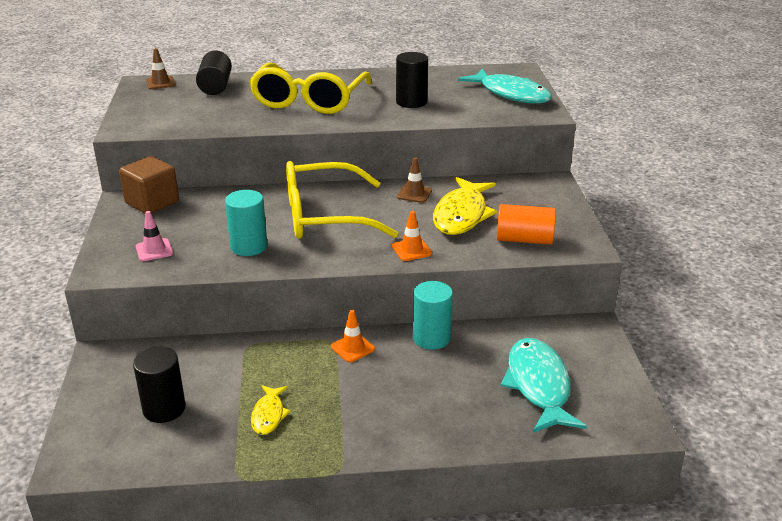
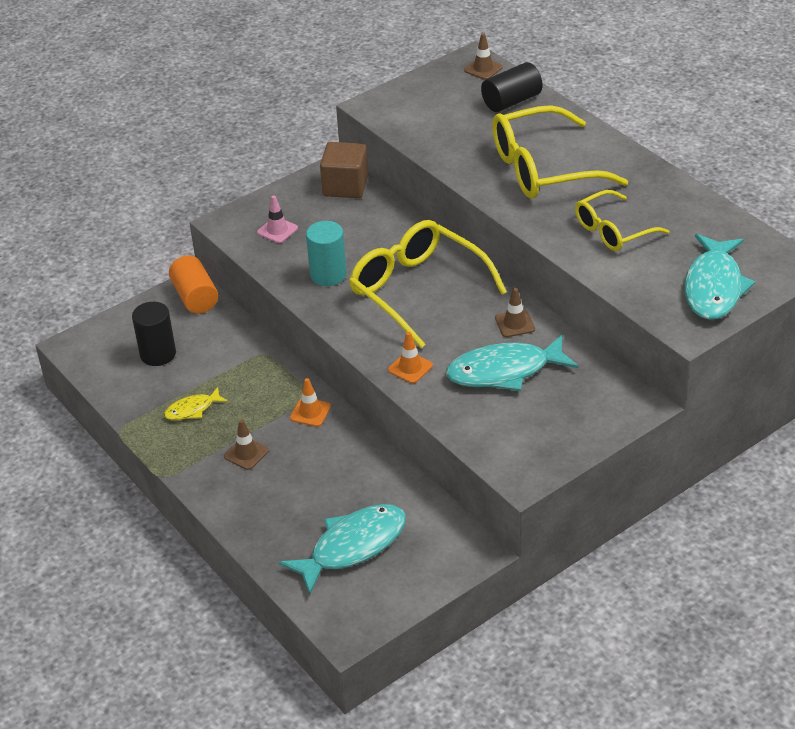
camera: 60 degrees right, 10 degrees up
(364, 403) = (246, 453): none -> brown traffic cone
(411, 102) = (612, 231): black cylinder -> yellow glasses
(431, 338) = (364, 452): turquoise cylinder -> none
(462, 215) = (504, 371): yellow fish -> turquoise fish
(524, 239) = (497, 430): orange cylinder -> orange cylinder (195, 297)

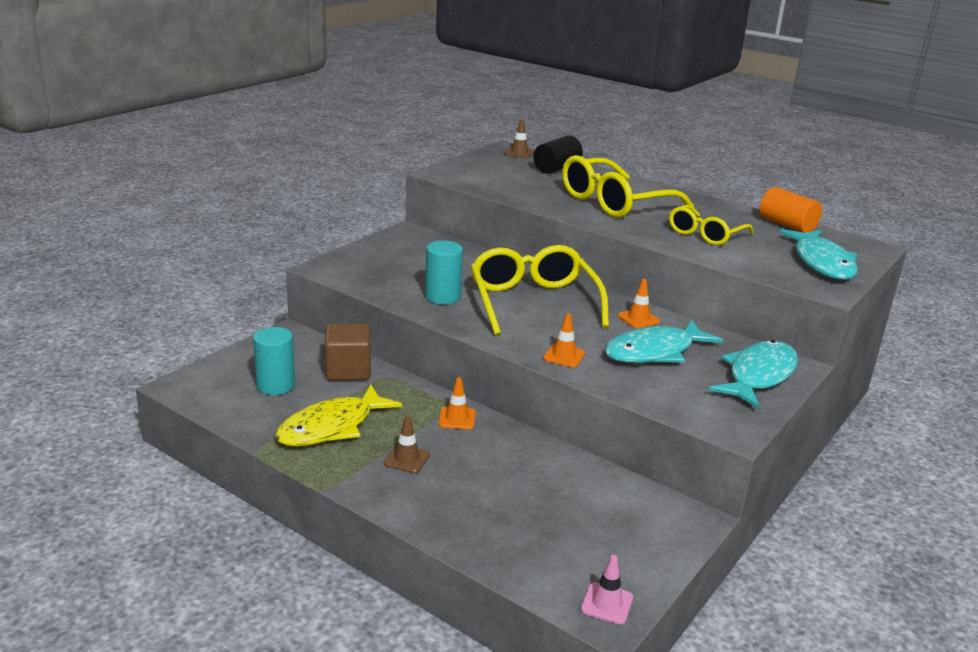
camera: 20 degrees left, 15 degrees down
(158, 354) = (275, 385): black cylinder -> turquoise cylinder
(192, 409) = (331, 427): yellow fish -> yellow fish, size x1.94
(195, 297) = (297, 340): orange cylinder -> orange cylinder (787, 225)
(277, 230) = (376, 270): pink traffic cone -> pink traffic cone (607, 603)
(345, 186) = (424, 240): brown cube -> brown cube (348, 370)
(353, 546) = (565, 530): turquoise fish -> turquoise fish (758, 375)
(417, 290) = (533, 302): yellow glasses -> yellow glasses turned 45 degrees clockwise
(515, 324) = (638, 319): brown traffic cone -> orange traffic cone

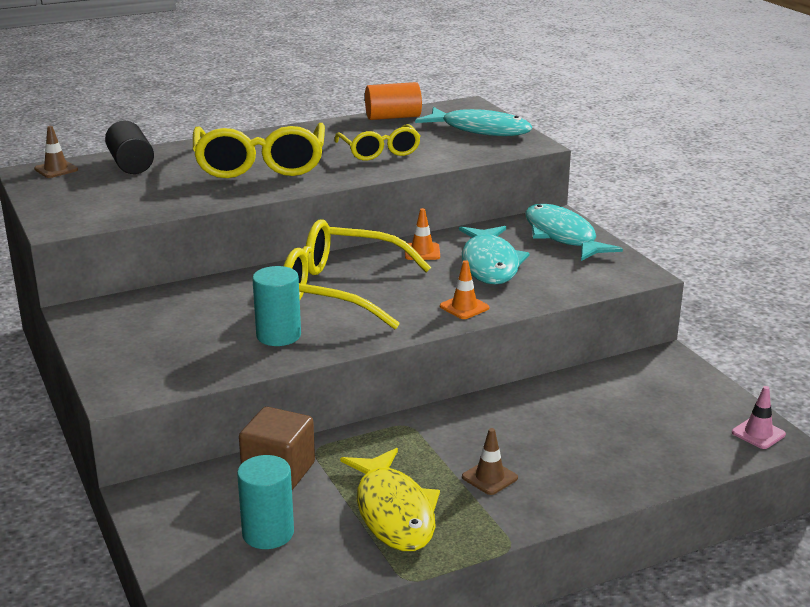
camera: 60 degrees left, 0 degrees up
(457, 418) = (436, 427): orange traffic cone -> none

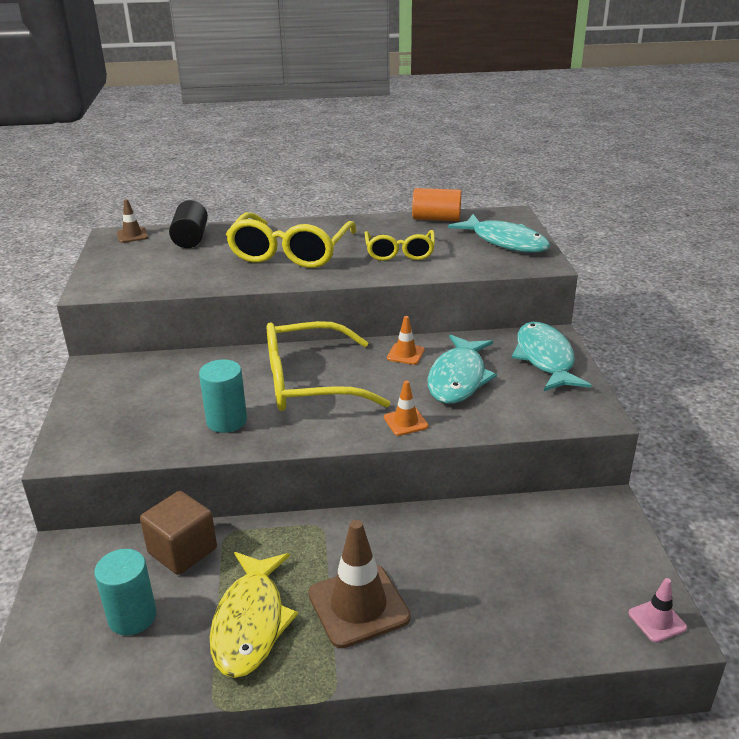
camera: 20 degrees right, 5 degrees up
(340, 290) = (308, 383): yellow glasses -> yellow glasses turned 45 degrees counterclockwise
(489, 477) = (358, 606): brown traffic cone -> brown traffic cone, size x1.98

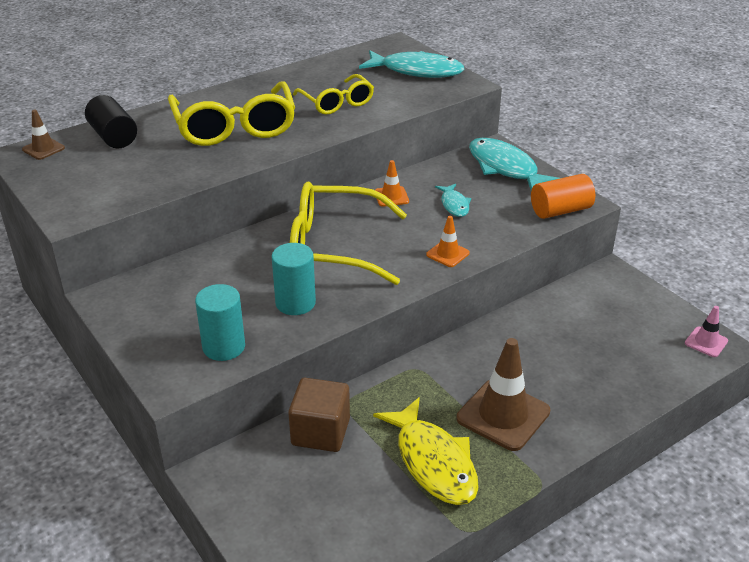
camera: 30 degrees left, 5 degrees up
(132, 617) = (331, 499): turquoise cylinder -> turquoise cylinder (224, 347)
(308, 383) = (333, 247): yellow glasses -> yellow glasses turned 45 degrees clockwise
(436, 219) = (335, 62): orange cylinder -> orange cylinder (560, 210)
(458, 378) = (454, 205): turquoise fish -> turquoise fish, size x0.51

